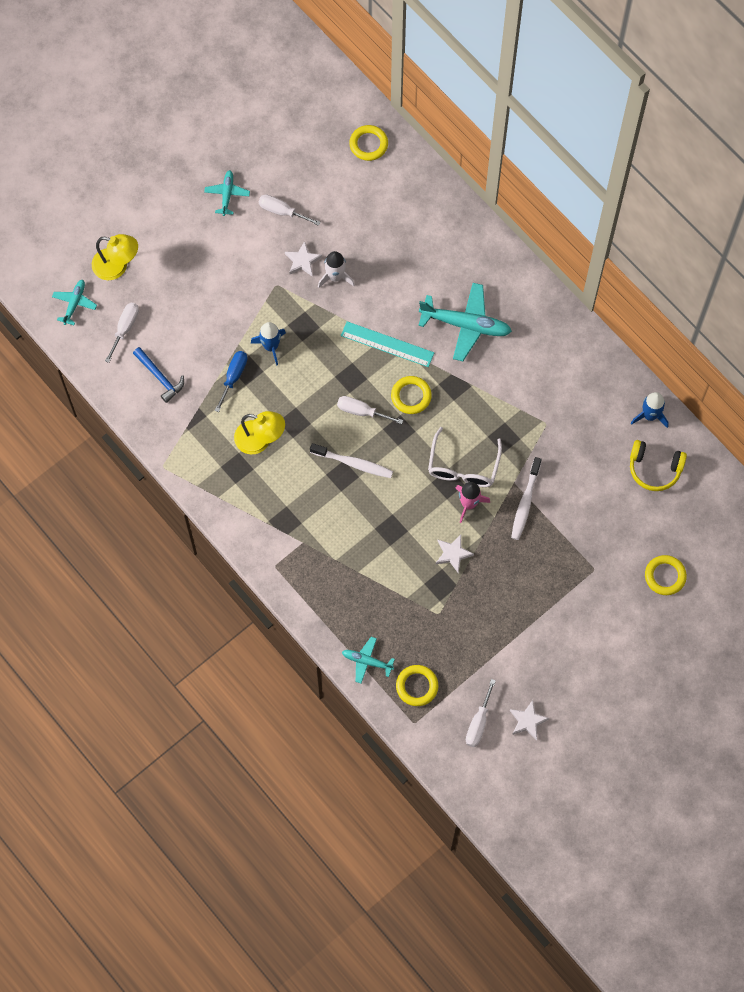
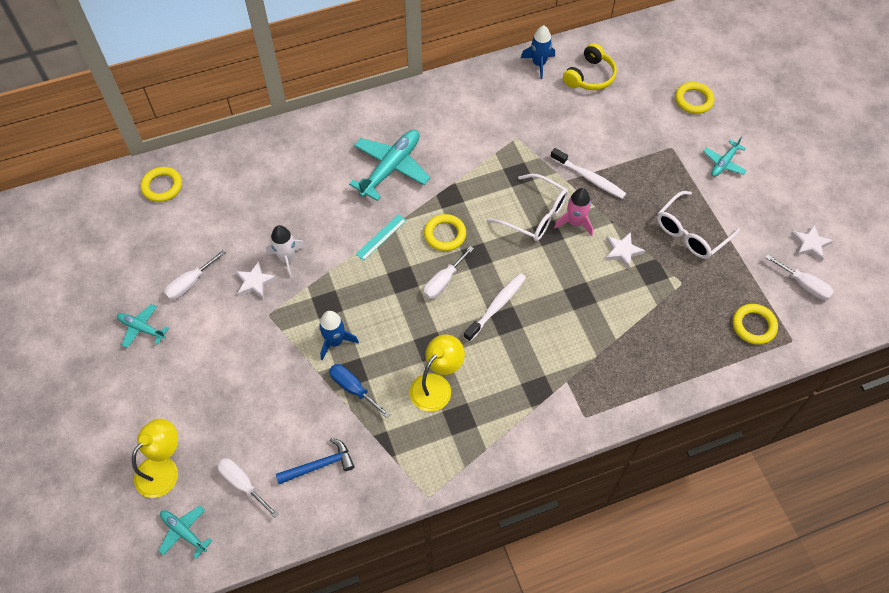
camera: 70 degrees left, 10 degrees down
(367, 661) = (716, 362): turquoise plane -> turquoise plane (724, 163)
(387, 344) = (381, 237): turquoise ruler -> turquoise ruler, size x0.64
(498, 610) = (691, 232): none -> white glasses

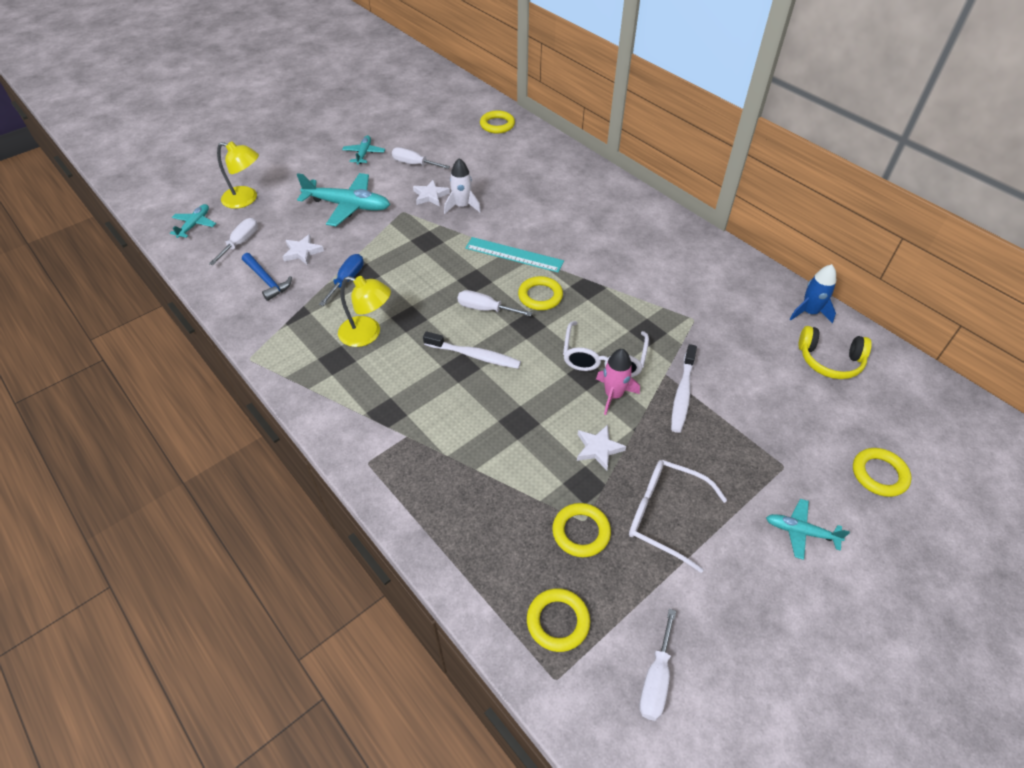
camera: 70 degrees right, 10 degrees down
(335, 341) = (391, 256): blue rocket -> none
(381, 237) = (514, 254): turquoise ruler -> turquoise ruler, size x1.57
(391, 168) = (595, 240): turquoise plane -> turquoise plane (347, 206)
(690, 288) = (581, 532): none -> yellow ring
(810, 244) = (732, 676): white star -> white star (302, 252)

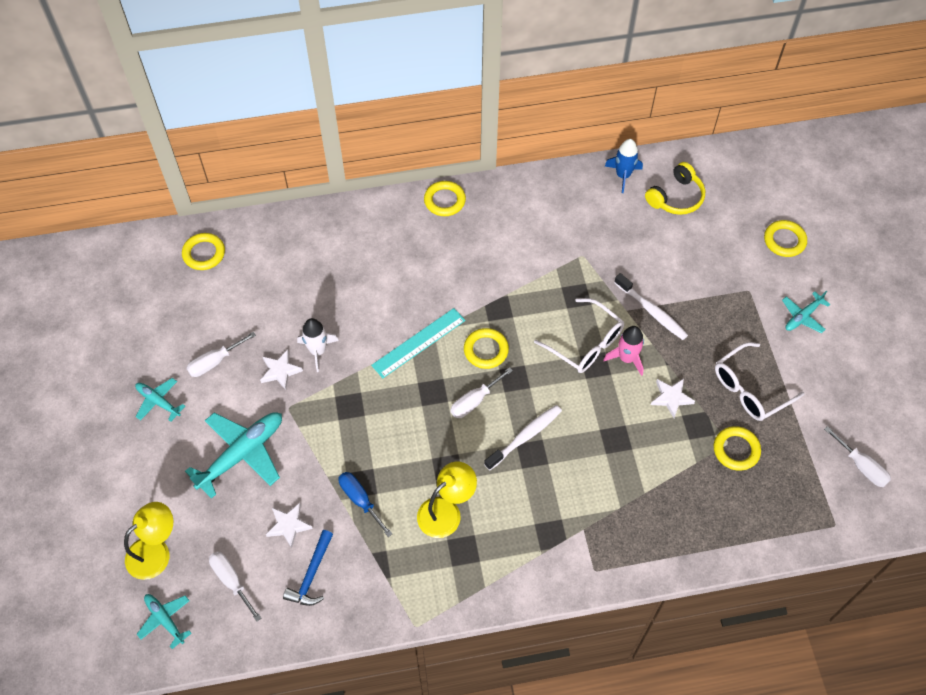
camera: 60 degrees left, 10 degrees up
(267, 280) = (311, 574): blue hammer -> blue hammer turned 120 degrees clockwise
(558, 621) = (796, 502): yellow ring -> yellow ring (444, 201)

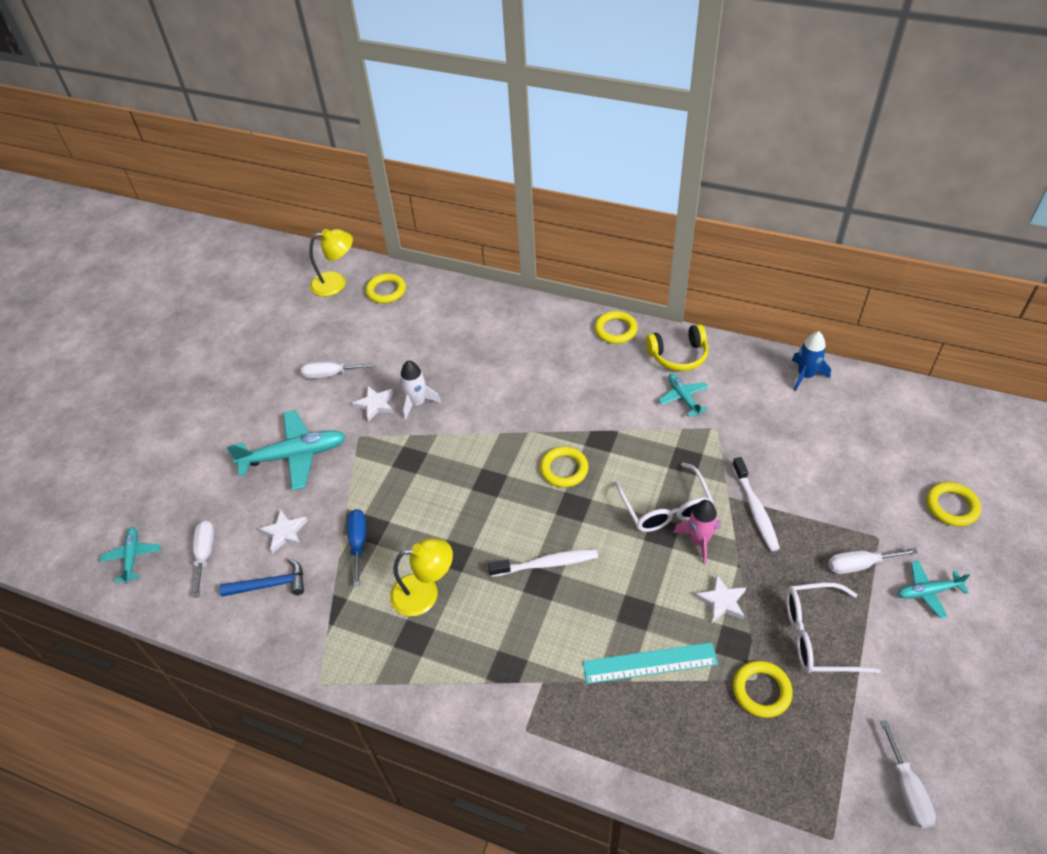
camera: 35 degrees right, 10 degrees down
(155, 551) = (170, 498): yellow lamp -> yellow lamp (336, 283)
(158, 402) = (265, 385): turquoise plane -> turquoise plane (683, 398)
(311, 574) = (270, 585): blue hammer -> blue hammer turned 150 degrees counterclockwise
(418, 342) = (507, 435): turquoise ruler -> turquoise ruler (649, 663)
(474, 401) = (521, 508): white screwdriver -> white screwdriver (859, 565)
(676, 197) = (850, 416): yellow headphones -> yellow headphones (678, 355)

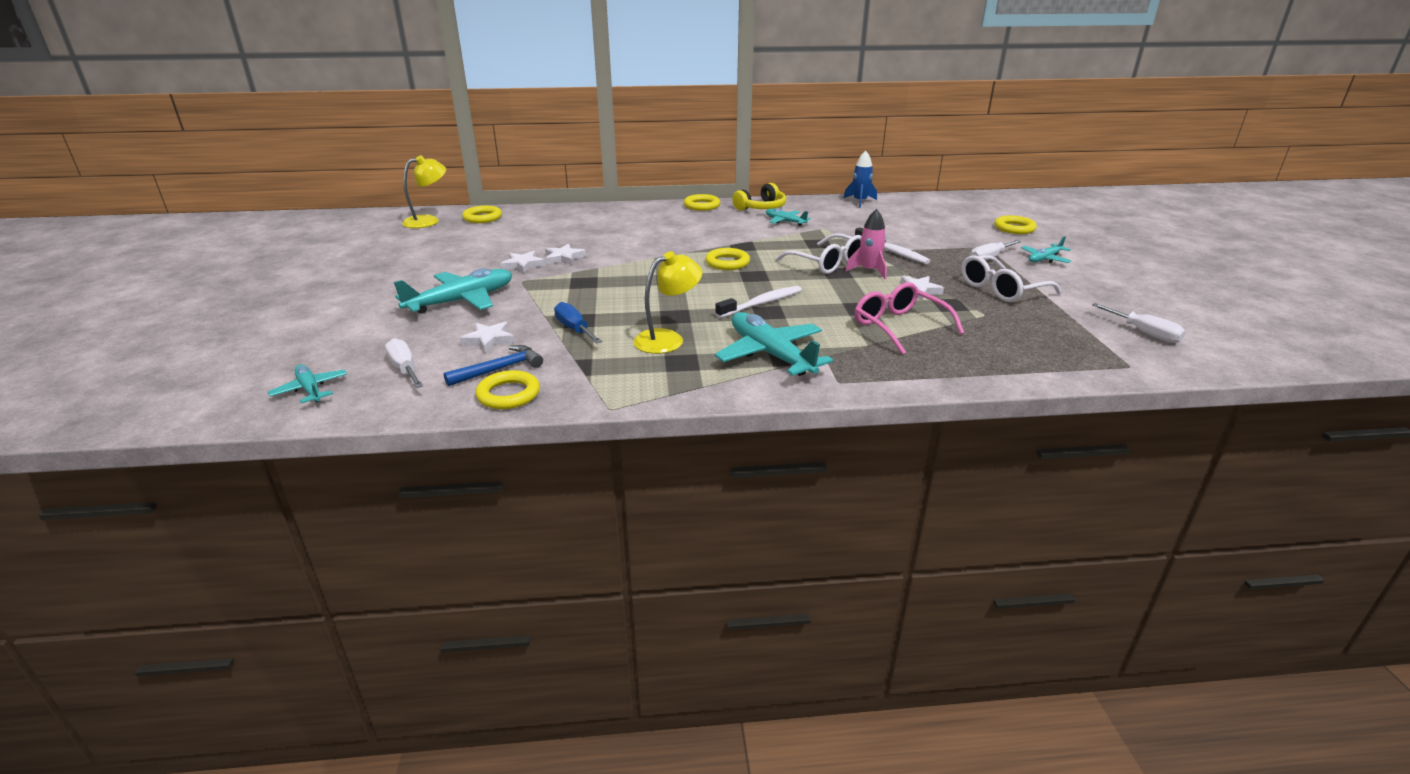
camera: 30 degrees left, 20 degrees down
(330, 374) = (463, 259): white screwdriver -> none
(417, 403) = (564, 258): white rocket -> white star
(496, 659) = (771, 355): none -> turquoise plane
(649, 663) = (899, 327): turquoise ruler -> pink glasses
(761, 691) = (995, 319): yellow ring -> yellow ring (508, 394)

